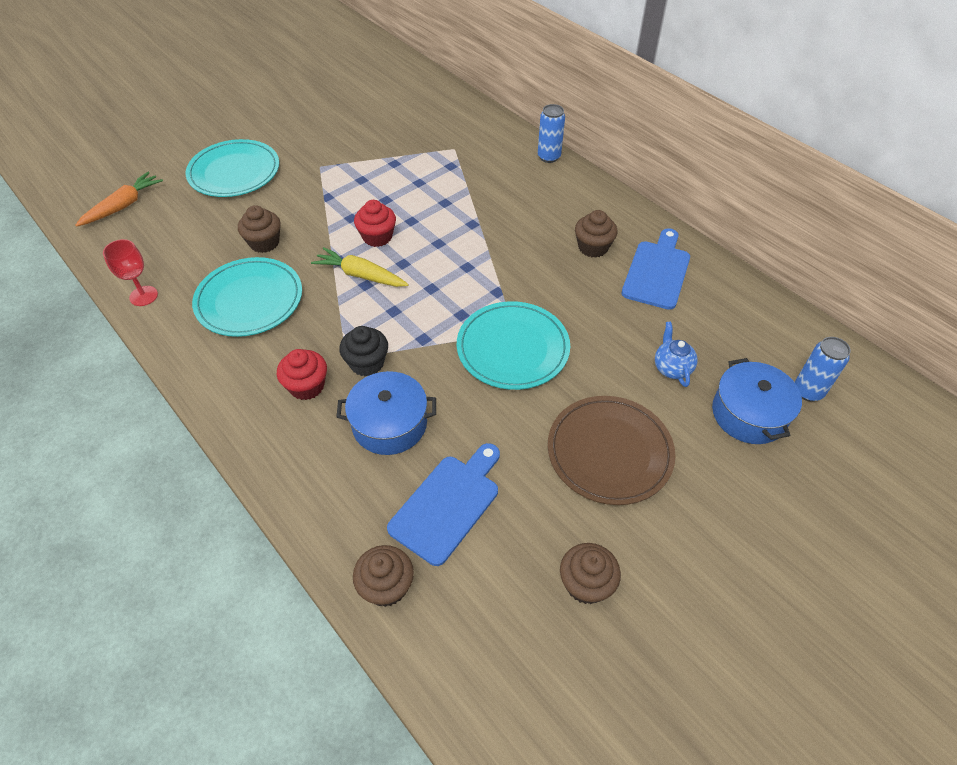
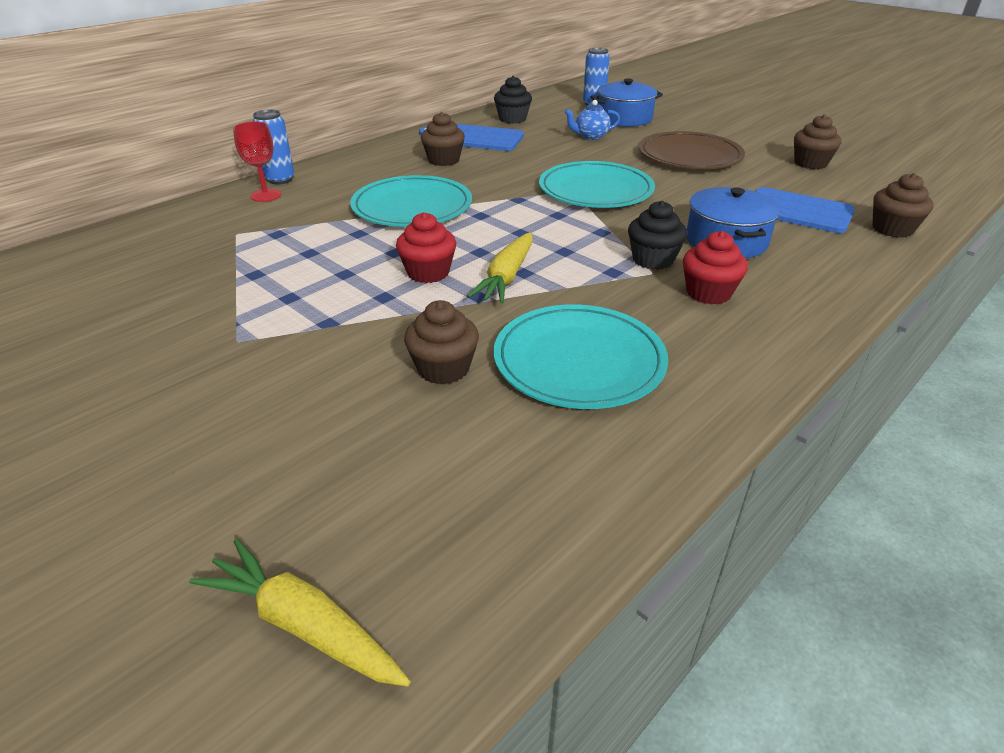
camera: 95 degrees left, 15 degrees down
(123, 206) = (304, 625): orange carrot -> yellow carrot
(143, 296) = (605, 491): red goblet -> red goblet (266, 195)
(234, 172) = (218, 445): turquoise plate -> turquoise plate (412, 207)
(727, 305) = (512, 119): none -> black cupcake

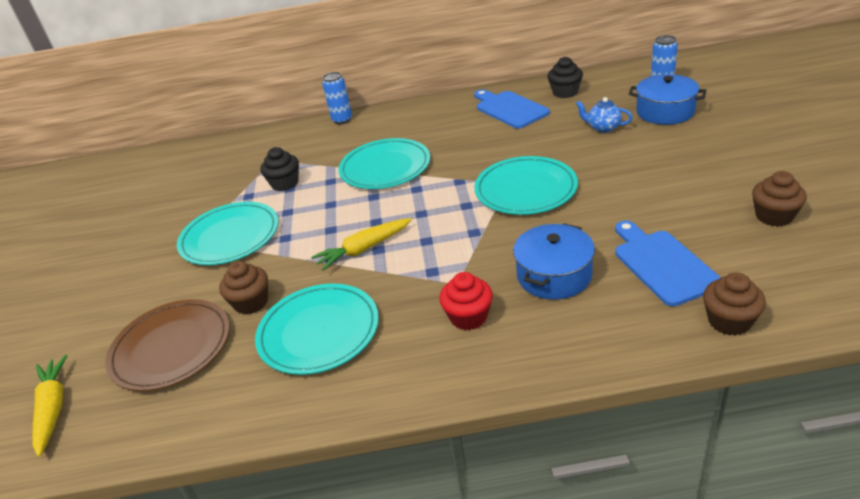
camera: 45 degrees right, 0 degrees up
(266, 195) = (320, 132): red goblet -> none
(296, 319) = (230, 237): none -> turquoise plate
(428, 272) = (327, 228): red cupcake -> none
(444, 160) = (458, 127): brown cupcake -> none
(653, 259) = (473, 271): black cupcake -> black cupcake (285, 183)
(689, 156) = (660, 173): brown plate -> brown plate (171, 348)

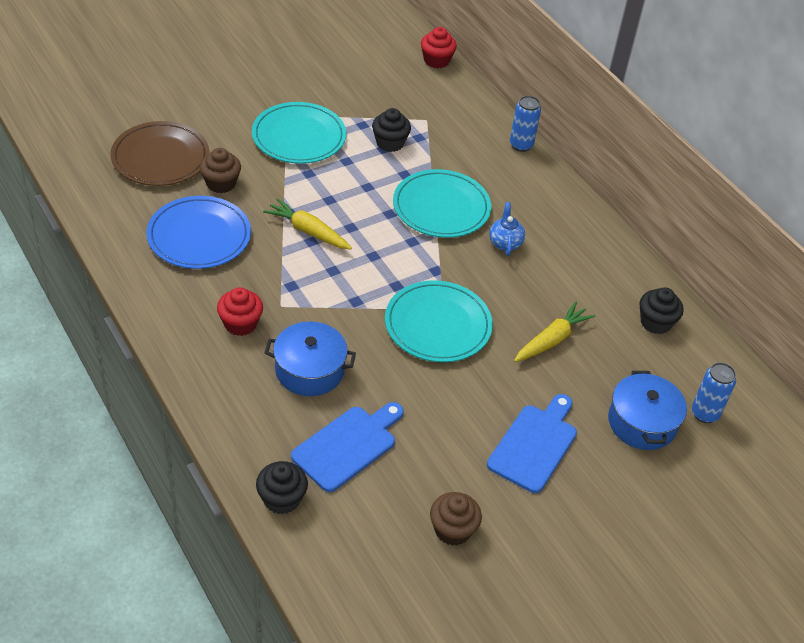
camera: 55 degrees right, 10 degrees up
(53, 409) = (89, 122): yellow carrot -> yellow carrot (552, 340)
(207, 145) = (436, 60): none -> red cupcake
(319, 332) = (199, 236): turquoise plate -> blue plate
(509, 109) = (596, 279): blue cutting board -> blue cutting board (534, 445)
(603, 128) = (583, 370): blue teapot -> blue teapot (505, 243)
(729, 321) = (281, 499): brown cupcake -> black cupcake

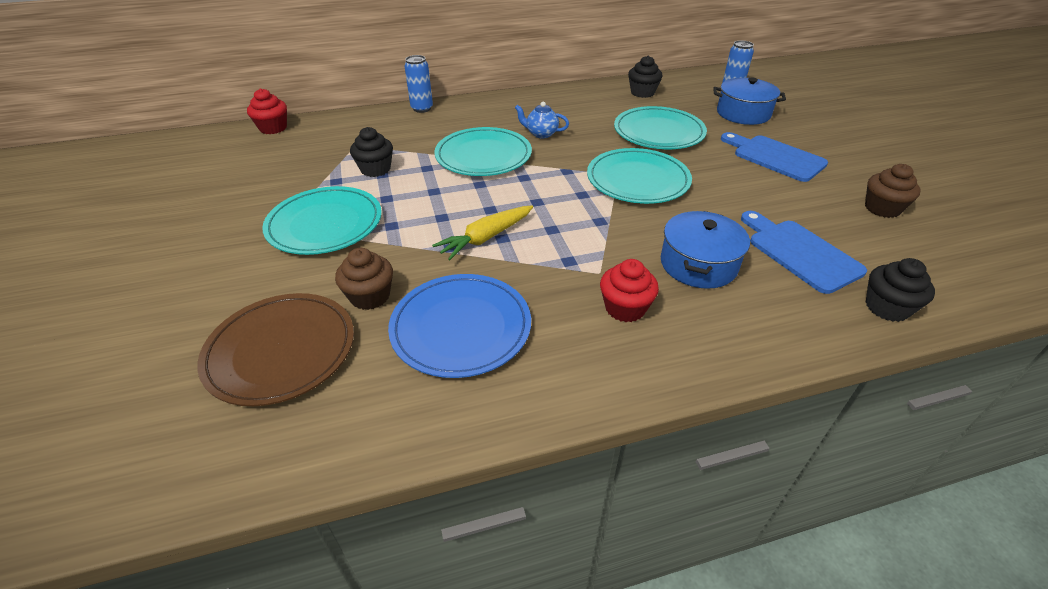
camera: 70 degrees left, 5 degrees down
(552, 340) = (658, 132): yellow carrot -> turquoise plate

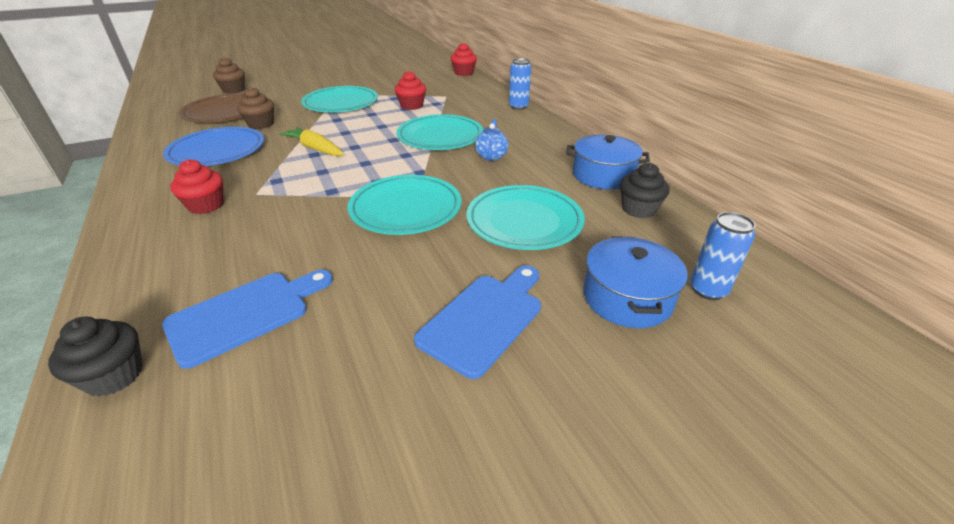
camera: 80 degrees right, 5 degrees down
(375, 169) = (411, 106): black cupcake -> red cupcake
(698, 264) = (249, 242): blue pot -> blue pot (603, 175)
(882, 208) = (333, 429): brown cupcake -> brown cupcake (234, 90)

